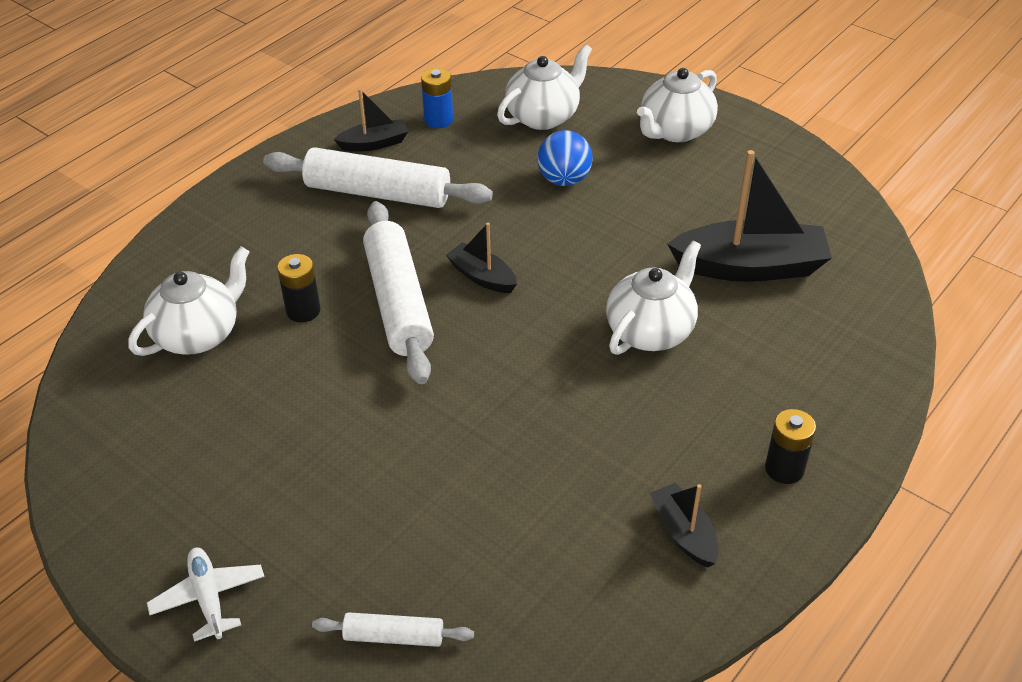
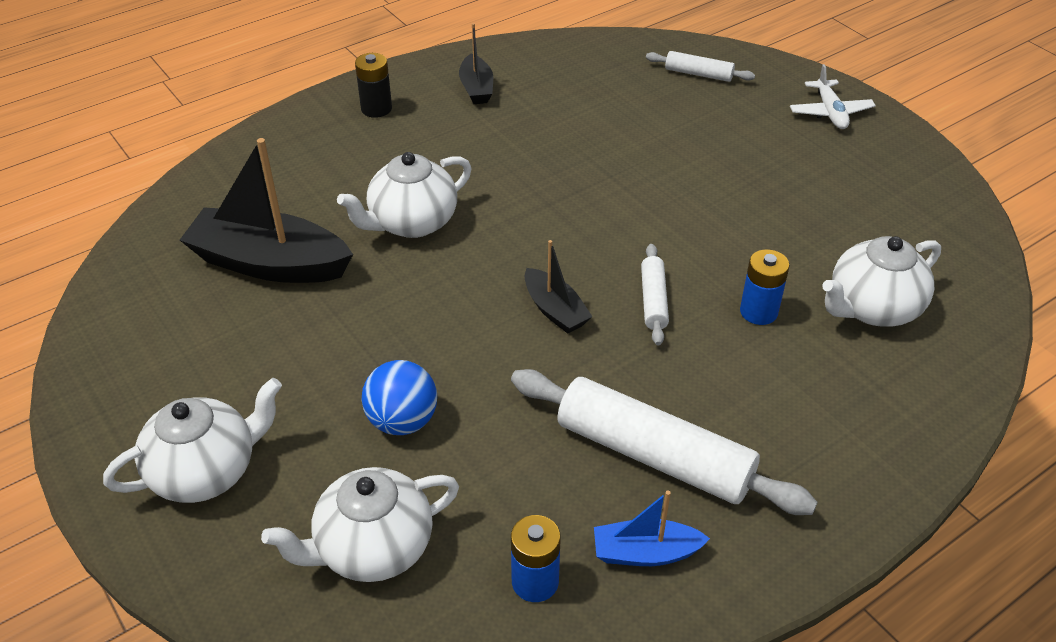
camera: 165 degrees left, 0 degrees up
(303, 310) = (758, 312): black battery -> blue battery
(374, 144) = (645, 553): black boat -> blue boat
(398, 302) = (653, 300): white rolling pin -> white rolling pin, size x0.49

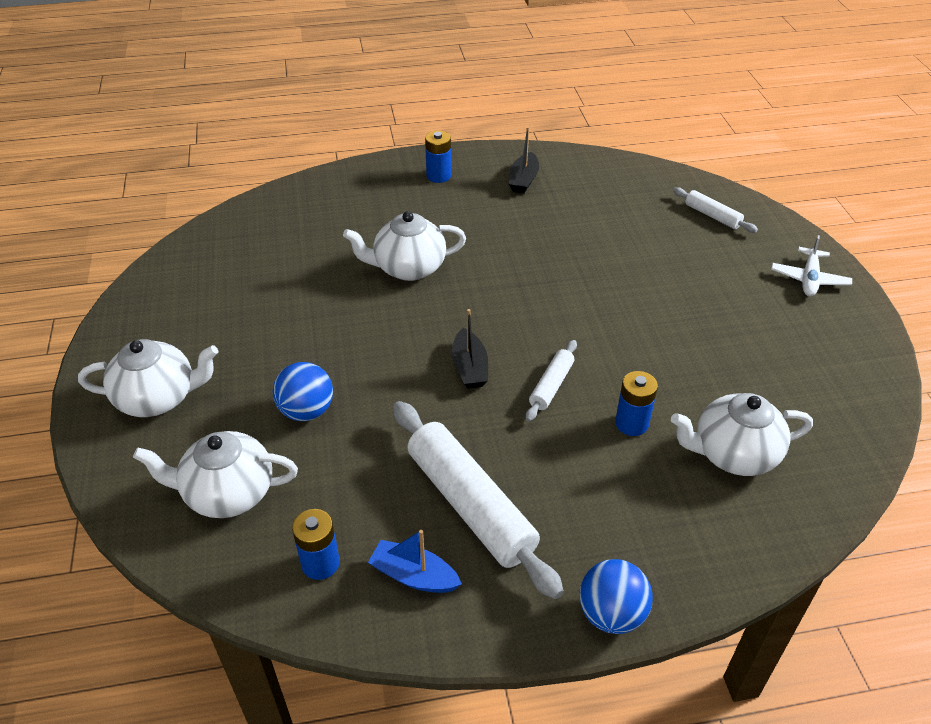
camera: 25 degrees right, 0 degrees up
(270, 263) = (292, 267): black boat -> none
(376, 109) = (438, 176): black battery -> blue battery
(864, 509) = (611, 613): none -> blue ball

